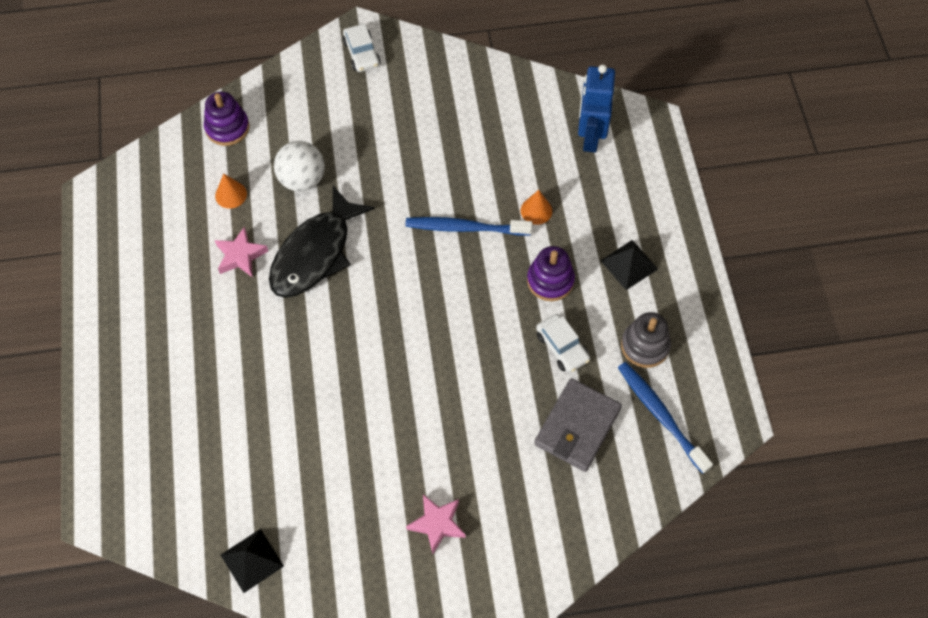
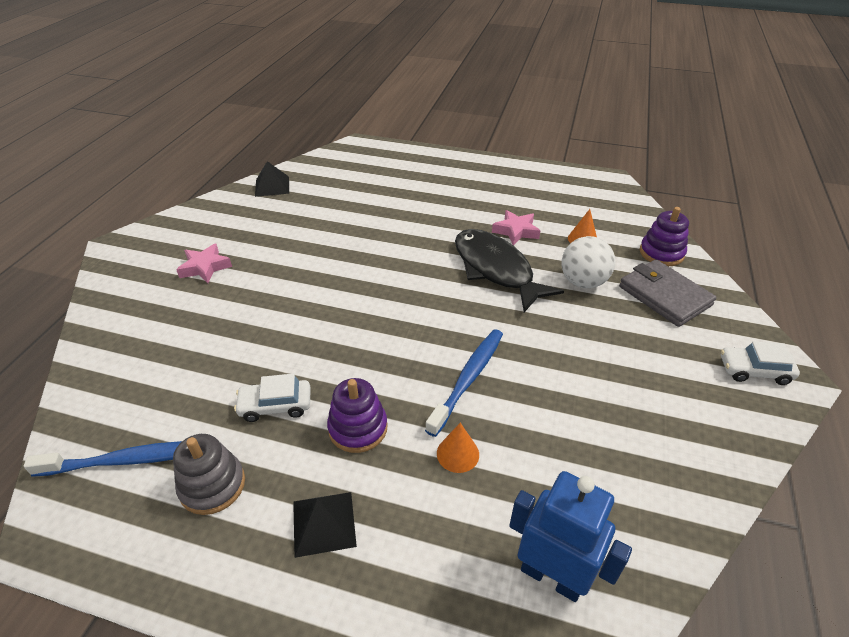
camera: 115 degrees right, 20 degrees down
(577, 426) = (189, 383): grey wallet -> grey wallet (664, 296)

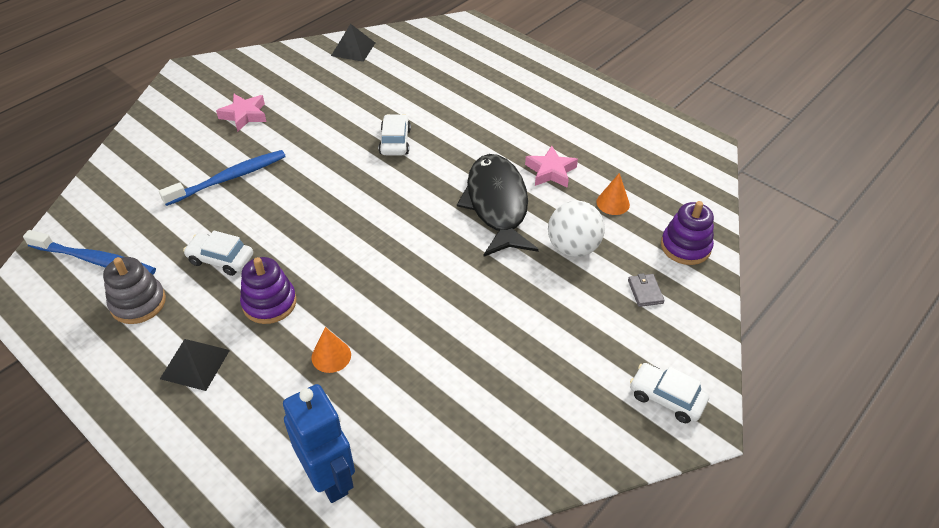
camera: 25 degrees right, 5 degrees up
(368, 247) = (395, 141): none -> white car
(468, 379) = (389, 298): blue toothbrush -> blue toothbrush (229, 178)
(664, 296) = (645, 291): grey wallet -> grey wallet, size x0.43

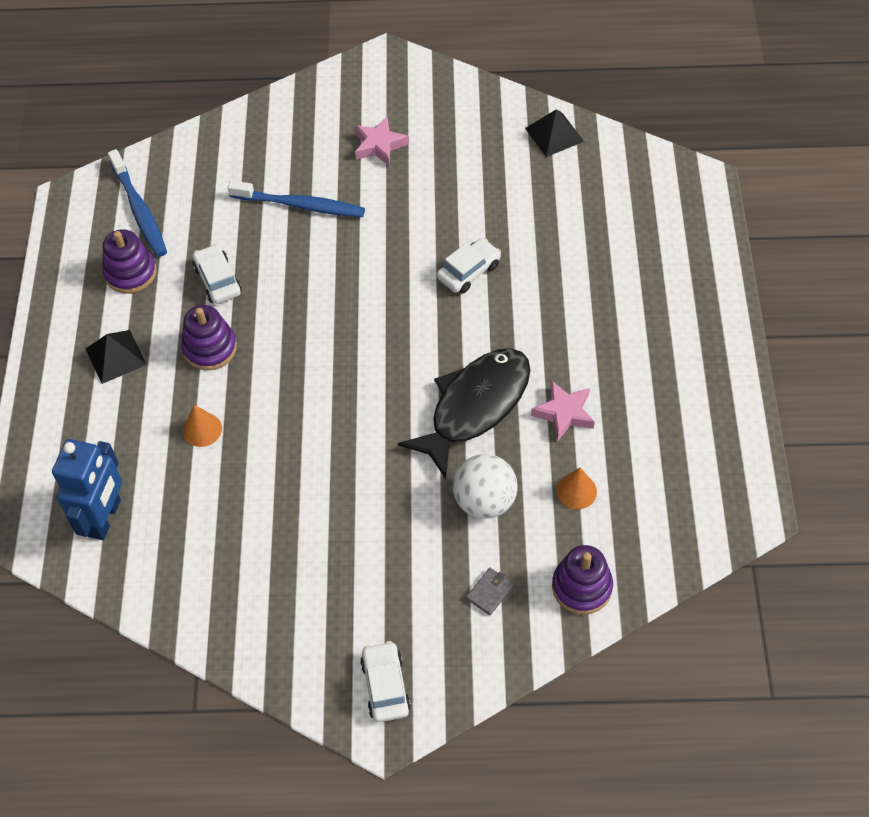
camera: 50 degrees right, 10 degrees up
(138, 303) = (130, 273): grey stacking toy -> purple stacking toy

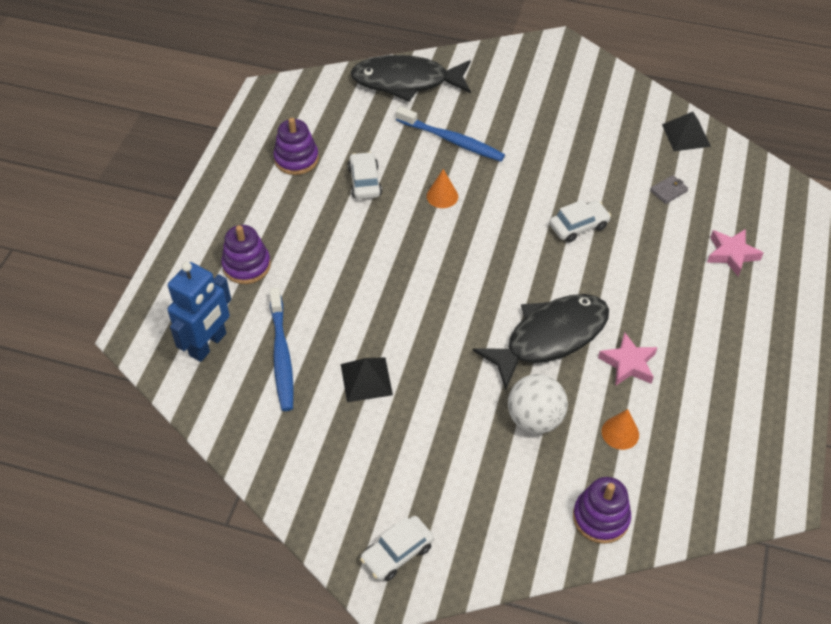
camera: 15 degrees right, 5 degrees down
(116, 356) = (262, 220): black pyramid -> black pyramid (366, 379)
(139, 210) = (320, 114): blue toothbrush -> blue toothbrush (281, 355)
(202, 429) = (312, 295): orange cone -> orange cone (442, 196)
(210, 348) = (340, 233): purple stacking toy -> purple stacking toy (246, 265)
(226, 146) = (406, 82): none -> black fish
(379, 145) = (533, 110): pink star -> pink star (731, 254)
(385, 686) = (397, 553): white car -> white car turned 135 degrees counterclockwise
(489, 592) = (515, 498): grey wallet -> grey wallet (668, 191)

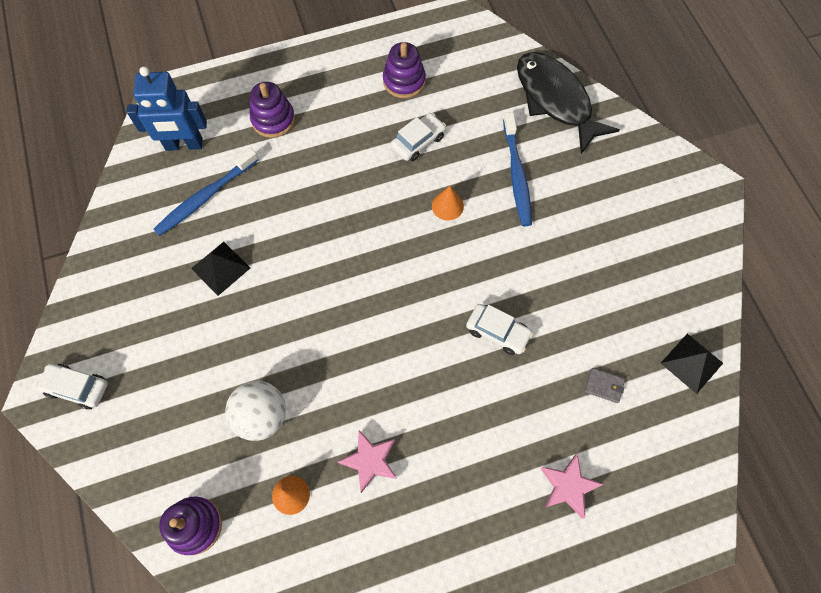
camera: 55 degrees right, 15 degrees up
(550, 337) = (355, 380): black fish -> none

